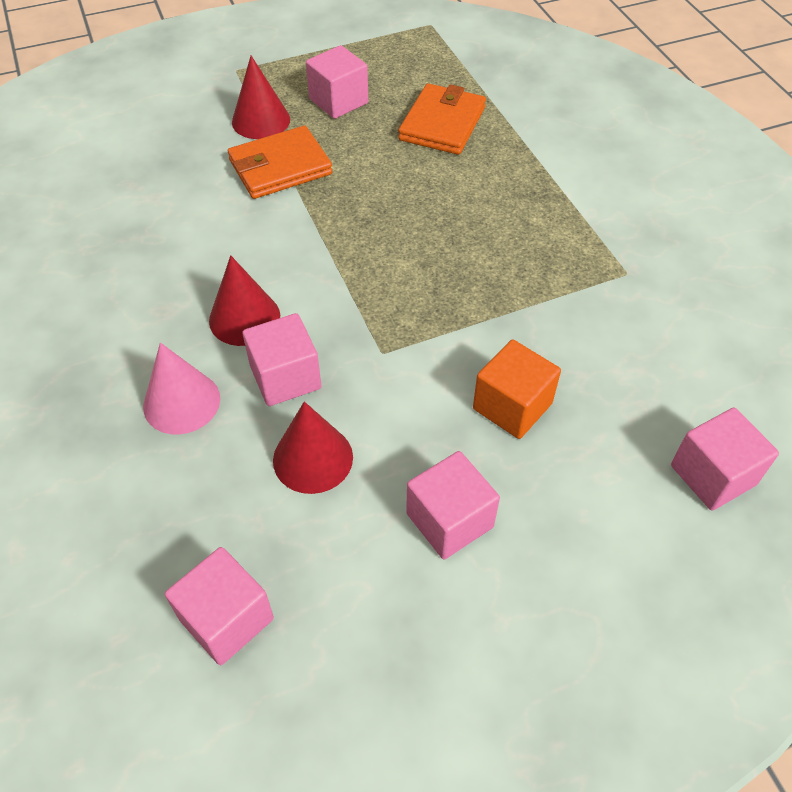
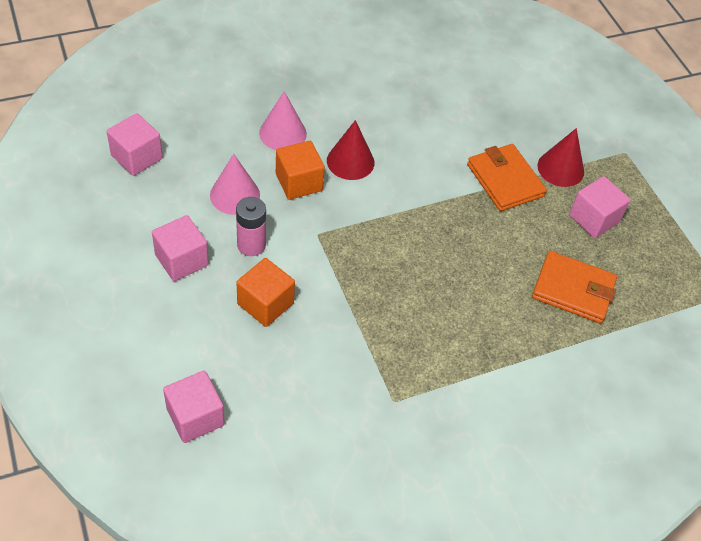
camera: 85 degrees right, 0 degrees up
(285, 377) = (299, 182): pink cube -> orange cube
(313, 458) = (235, 195): red cone -> pink cone
(410, 430) = (251, 245): none -> pink battery

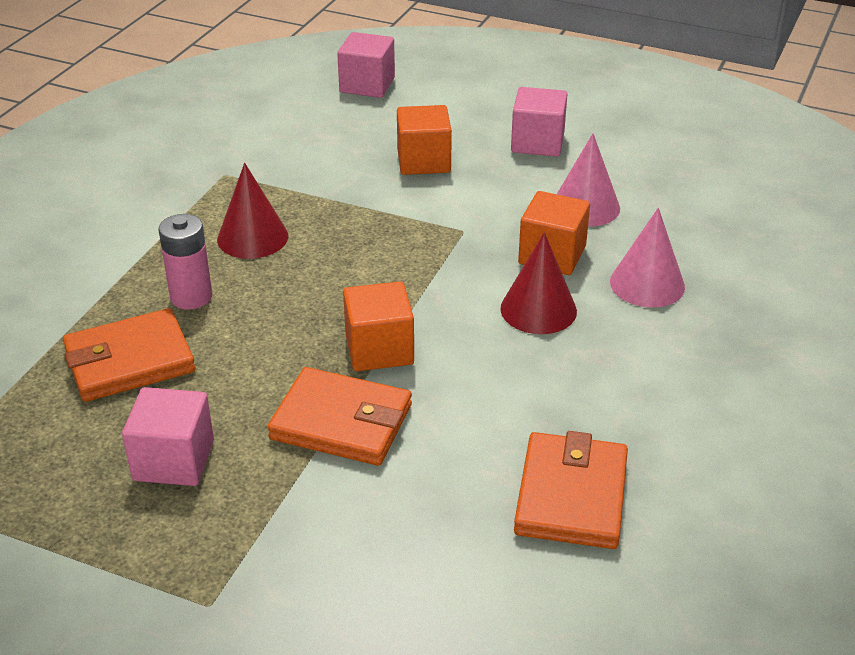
camera: 140 degrees right, 15 degrees down
(137, 157) = (715, 174): pink cube -> none
(251, 245) = (504, 185): pink battery -> pink battery (191, 297)
(448, 200) = (379, 349): none -> orange cube
(451, 87) = (571, 496): none -> orange wallet
(560, 168) = (285, 496): red cone -> red cone (252, 237)

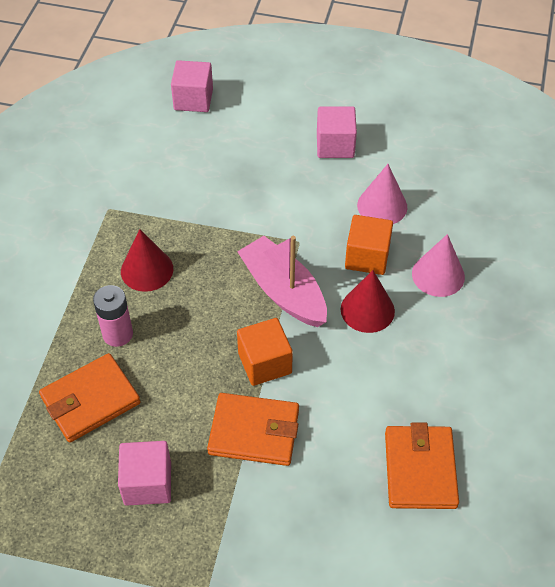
camera: 10 degrees left, 15 degrees up
(423, 161) = (255, 175): orange cube -> none
(427, 278) = (283, 291): none -> pink boat

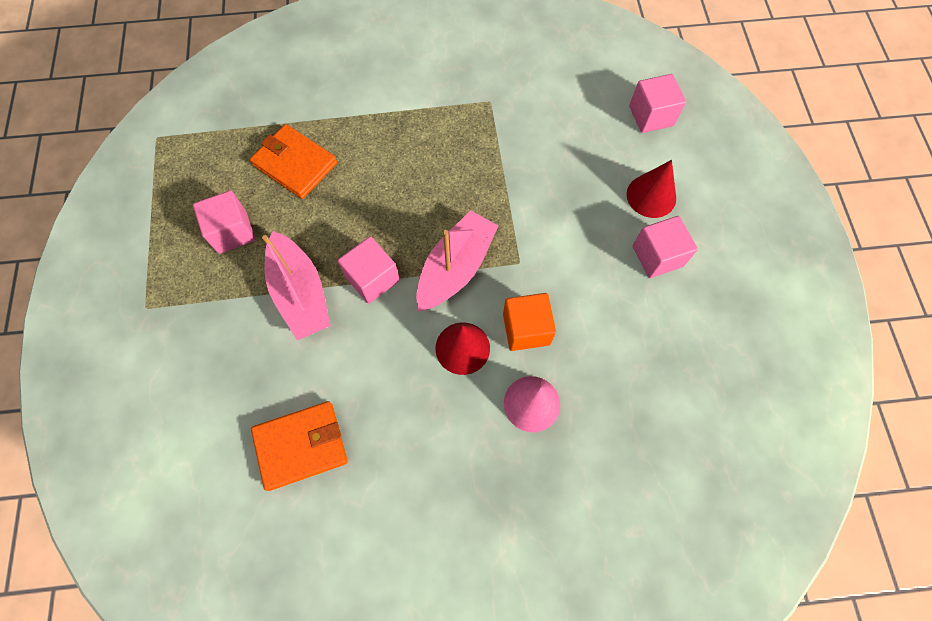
camera: 70 degrees right, 15 degrees up
(117, 334) = (363, 158): pink battery -> none
(147, 270) = (436, 154): red cone -> red cone (651, 196)
(254, 432) = (300, 293): orange wallet -> pink boat
(264, 363) = (372, 278): orange cube -> pink cube
(382, 206) = (598, 324): pink cone -> none

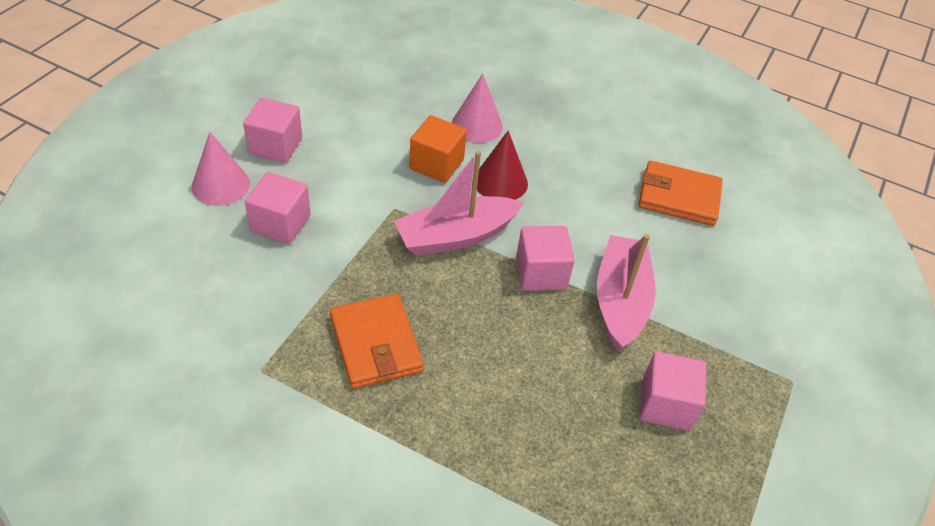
camera: 150 degrees left, 20 degrees down
(295, 164) = (550, 441): orange wallet -> orange wallet (375, 344)
(651, 116) = (122, 245): pink cube -> pink cube (280, 223)
(651, 196) = (220, 185): red cone -> pink cone

